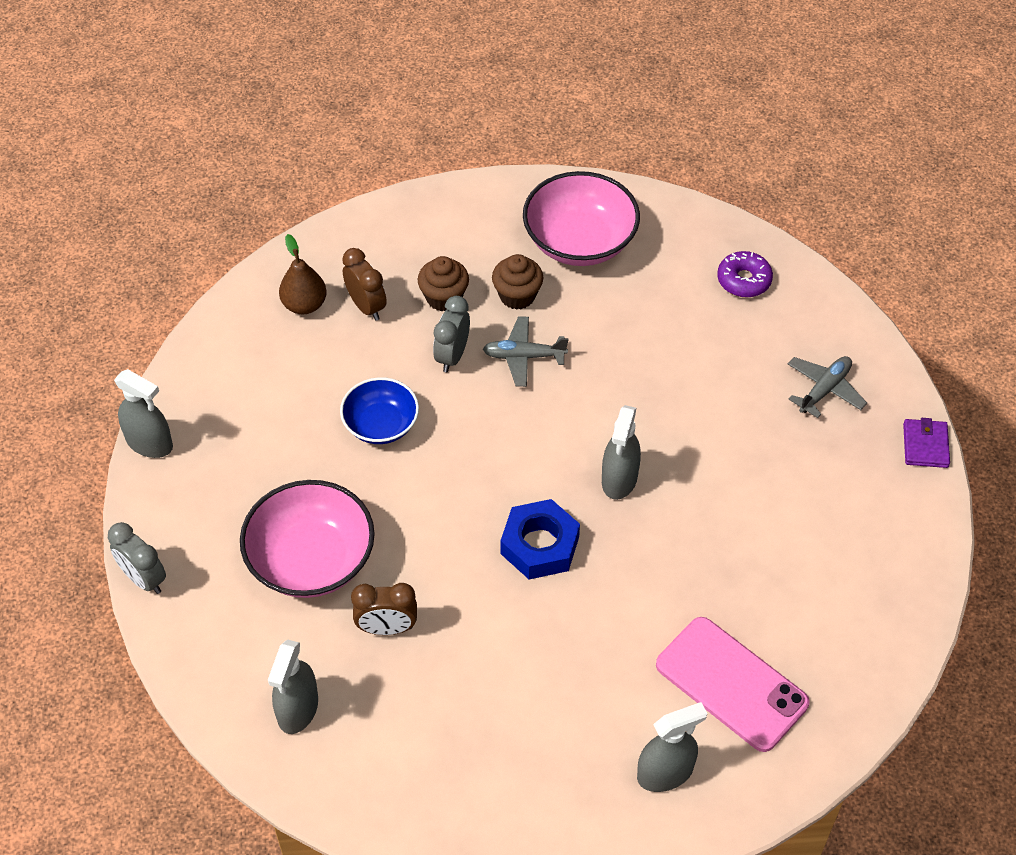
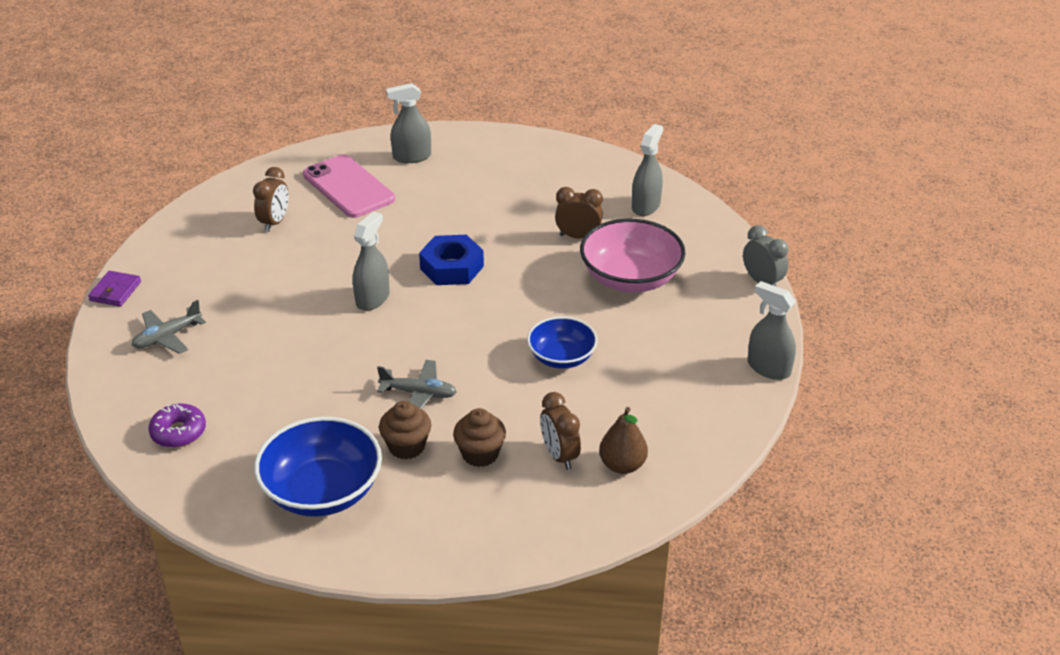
camera: 170 degrees left, 15 degrees down
(452, 356) = (485, 402): grey clock -> none
(579, 241) = (322, 491): pink bowl -> blue bowl
(799, 593) = (274, 222): none -> brown clock

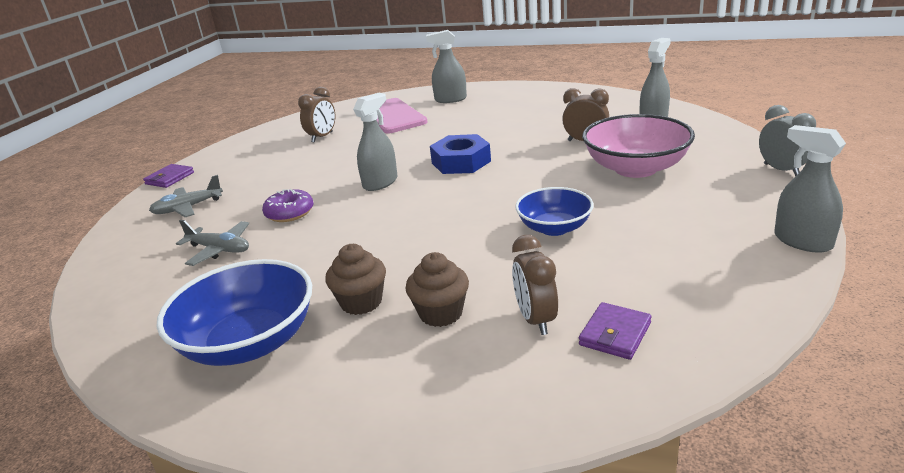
camera: 15 degrees right, 10 degrees down
(178, 432) = (144, 280): purple donut -> purple donut (289, 213)
(419, 393) = (394, 255): grey plane -> grey plane (219, 249)
(622, 465) = (615, 334): brown pear -> purple wallet

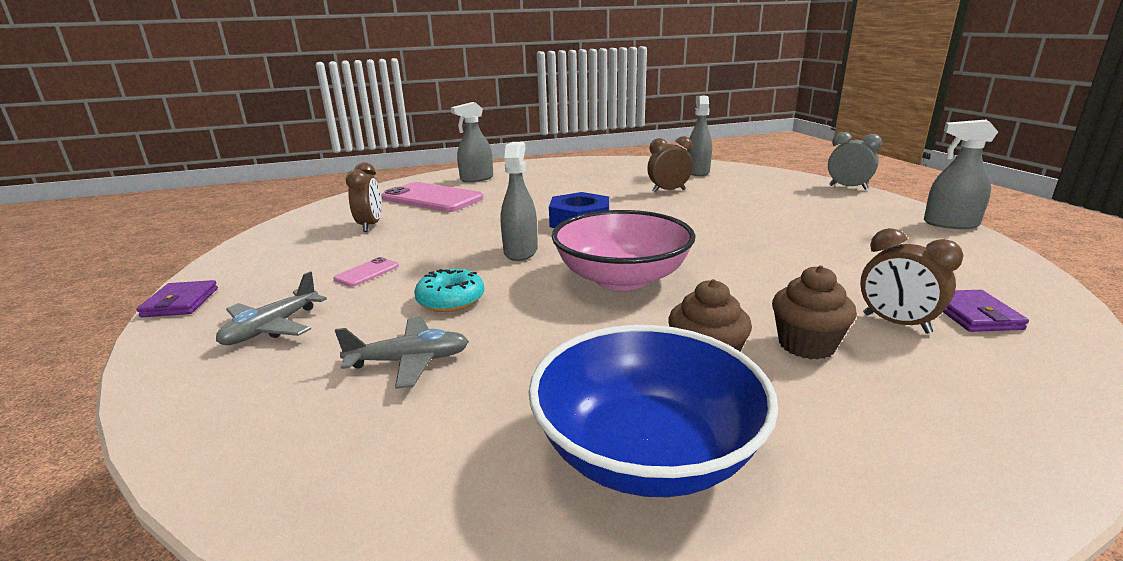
camera: 35 degrees left, 5 degrees down
(274, 179) = (367, 272): none -> pink phone
(289, 213) = (451, 300): purple donut -> turquoise donut
(554, 228) = (766, 252): blue bowl -> none
(635, 168) = (746, 202): pink bowl -> pink bowl (621, 278)

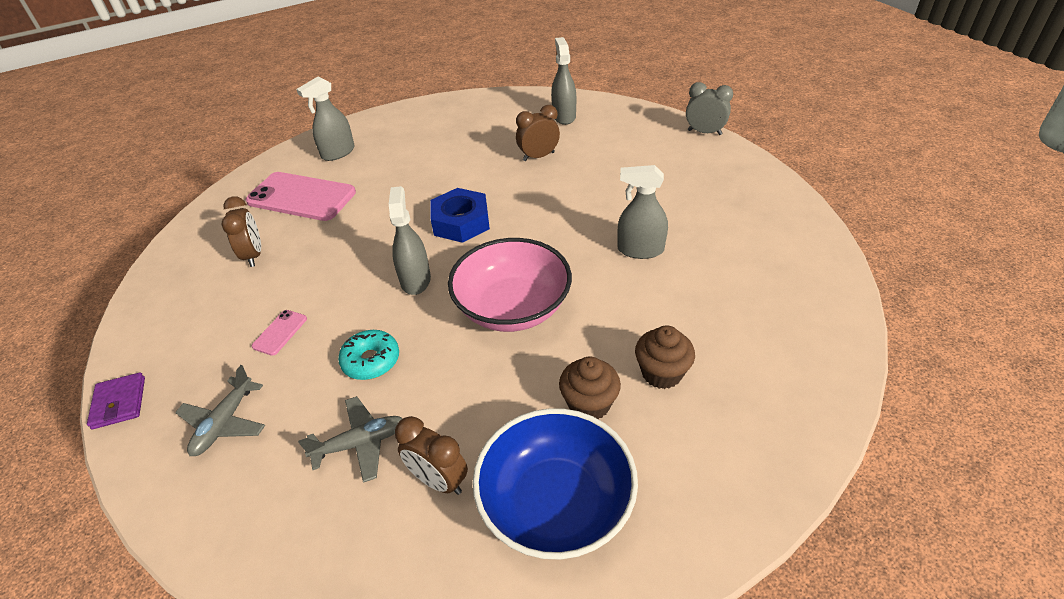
camera: 10 degrees left, 20 degrees up
(896, 323) = (727, 336): brown clock -> brown clock (438, 480)
(950, 224) = (784, 187): grey spray bottle -> grey spray bottle (640, 250)
(974, 315) = (783, 317): purple wallet -> none

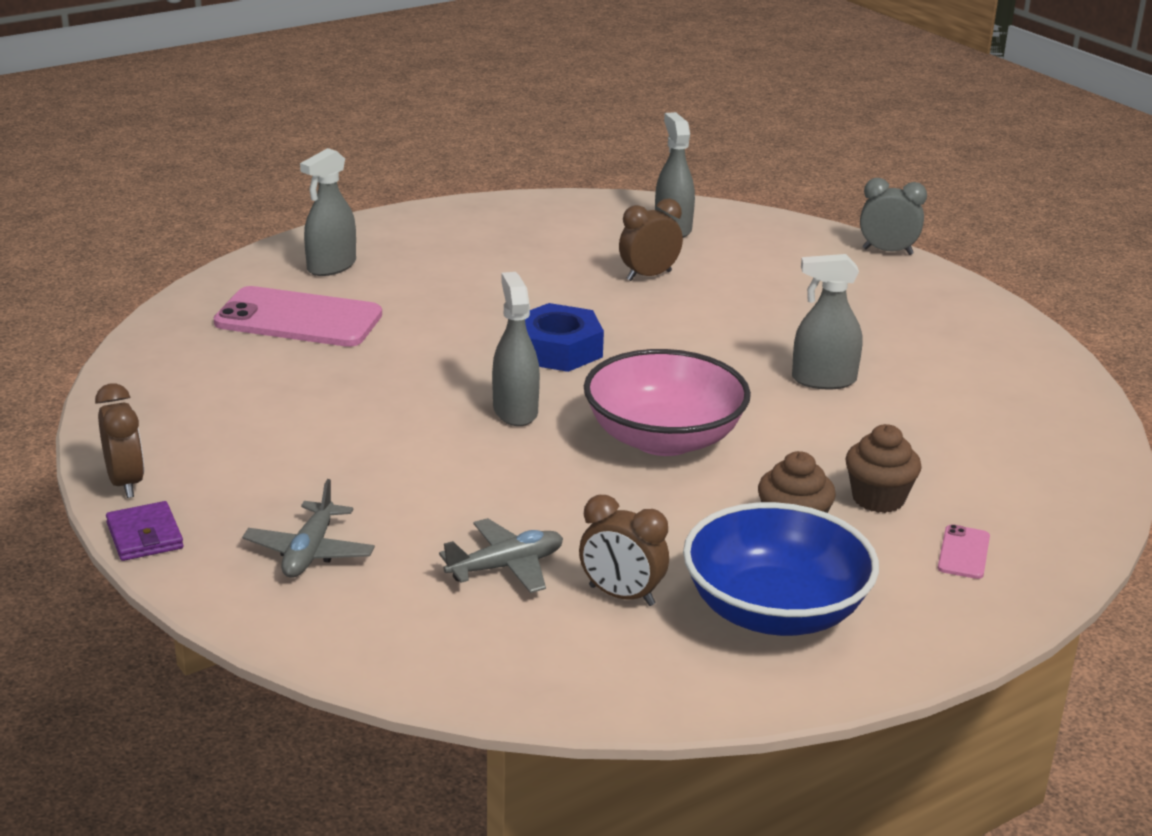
camera: 10 degrees left, 15 degrees down
(253, 255) = (258, 384): brown clock -> brown clock (125, 483)
(280, 332) = (341, 465): pink phone -> pink phone (963, 552)
(371, 361) = (486, 491): turquoise donut -> none

